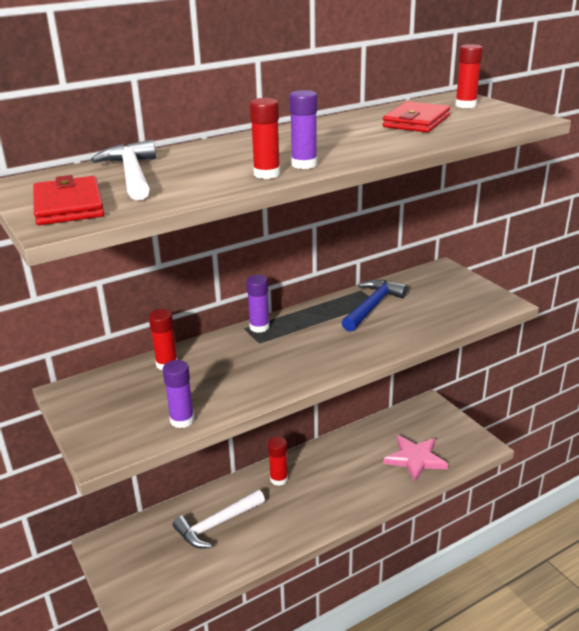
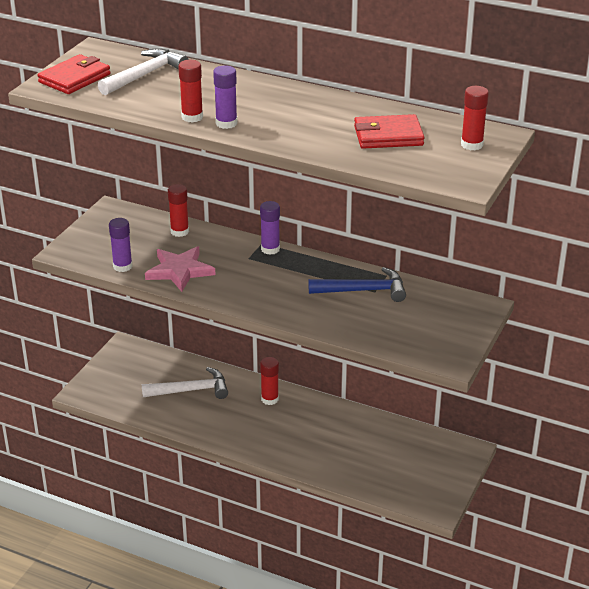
camera: 55 degrees right, 5 degrees up
(217, 525) = (191, 390): white hammer -> white hammer turned 150 degrees clockwise
(415, 459) = (372, 469): pink star -> pink star (179, 271)

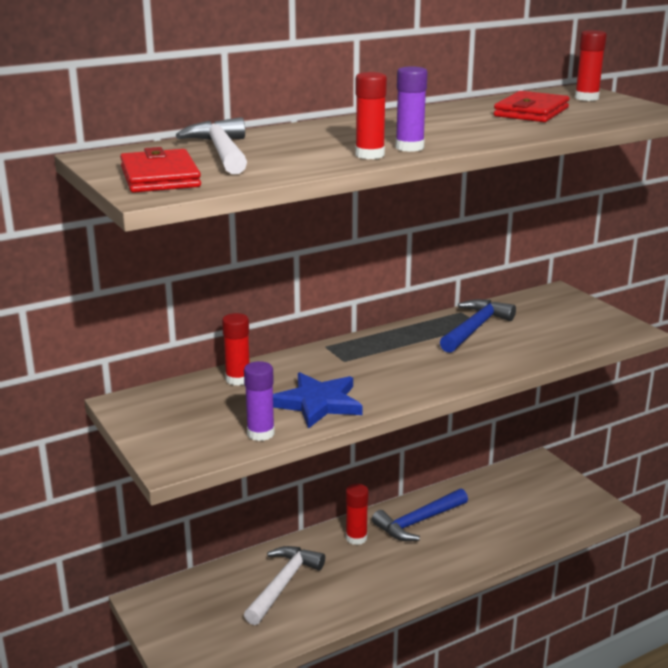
camera: 55 degrees left, 10 degrees down
(179, 271) = (318, 403): pink star -> blue star
(270, 249) = (343, 345): purple glue stick -> none
(318, 419) = (418, 522): none -> blue hammer

